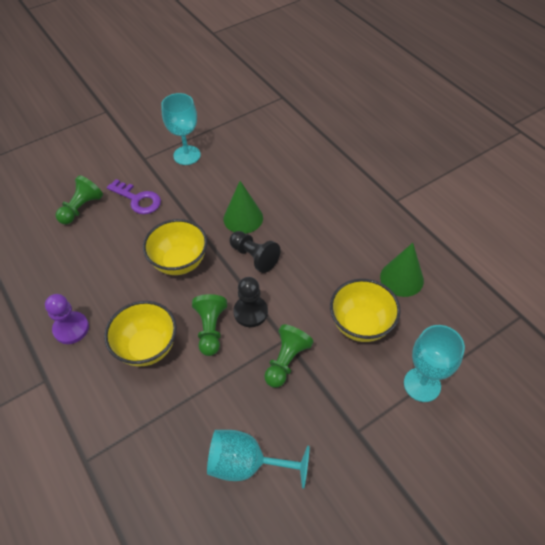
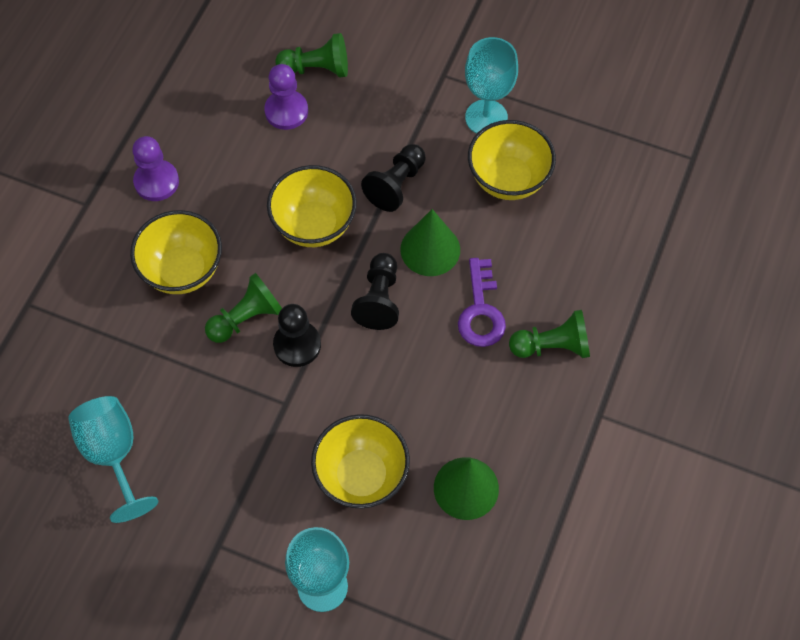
camera: 55 degrees right, 10 degrees up
(93, 236) = (286, 111): none -> purple pawn
(138, 199) = (373, 116): purple key -> purple key (481, 311)
(190, 212) = (396, 185): none -> black pawn
(231, 165) = (508, 179): none -> yellow bowl
(286, 361) = (257, 422): green pawn -> green pawn (552, 346)

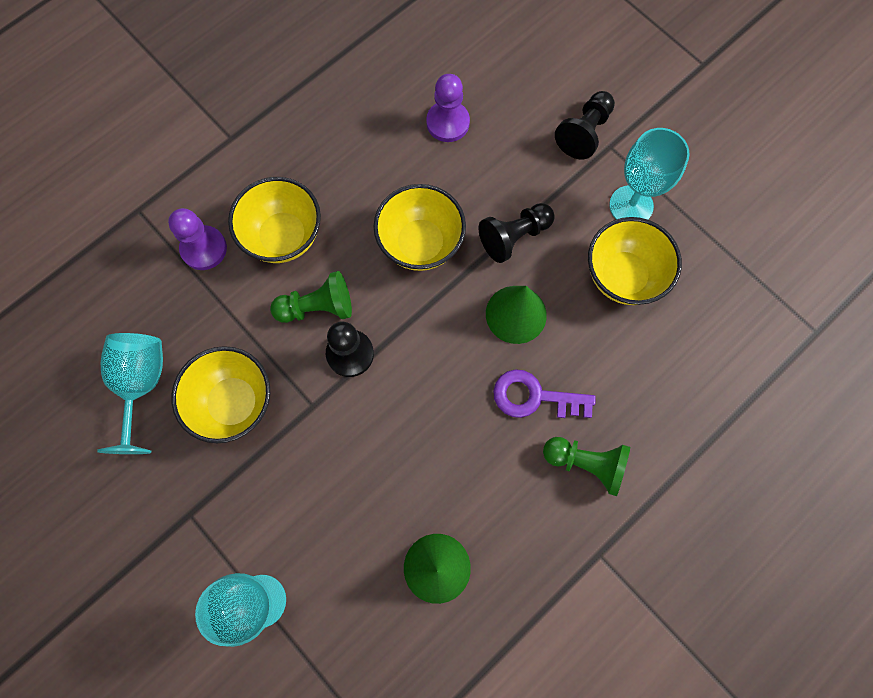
camera: 25 degrees right, 10 degrees up
(156, 182) = (301, 142): purple pawn -> purple pawn (204, 249)
(317, 69) = (495, 93): green pawn -> none
(361, 476) = (347, 509): yellow bowl -> yellow bowl (234, 403)
(379, 299) = (445, 343): black pawn -> black pawn (584, 133)
(481, 311) = (534, 397): purple key -> purple key turned 75 degrees clockwise

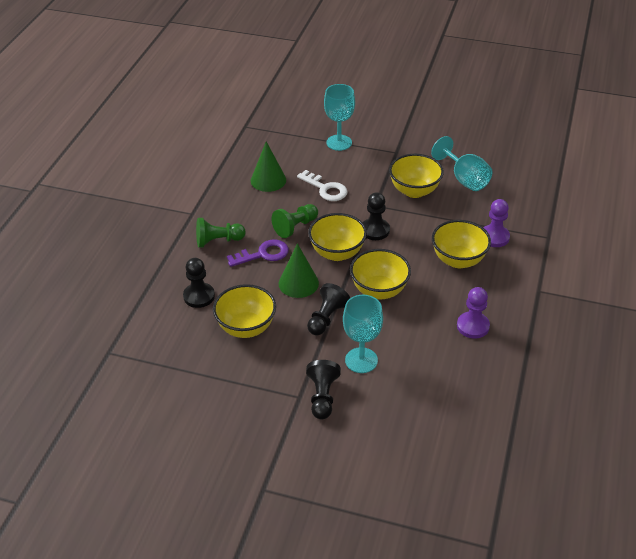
camera: 150 degrees right, 30 degrees down
(317, 307) = (409, 240): green pawn -> green pawn (295, 227)
(360, 489) = (325, 189): none -> white key
(431, 340) = (337, 253): none -> yellow bowl
(448, 123) = (417, 360): purple pawn -> purple pawn (473, 326)
(631, 205) = (263, 367): turquoise goblet -> turquoise goblet (361, 360)
(661, 365) = (199, 296): none -> black pawn

